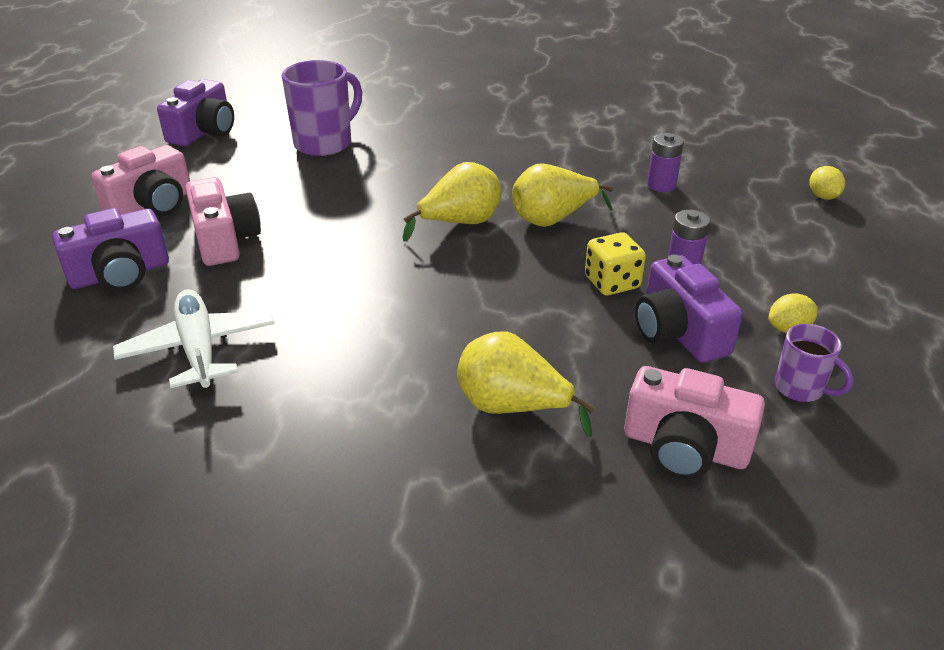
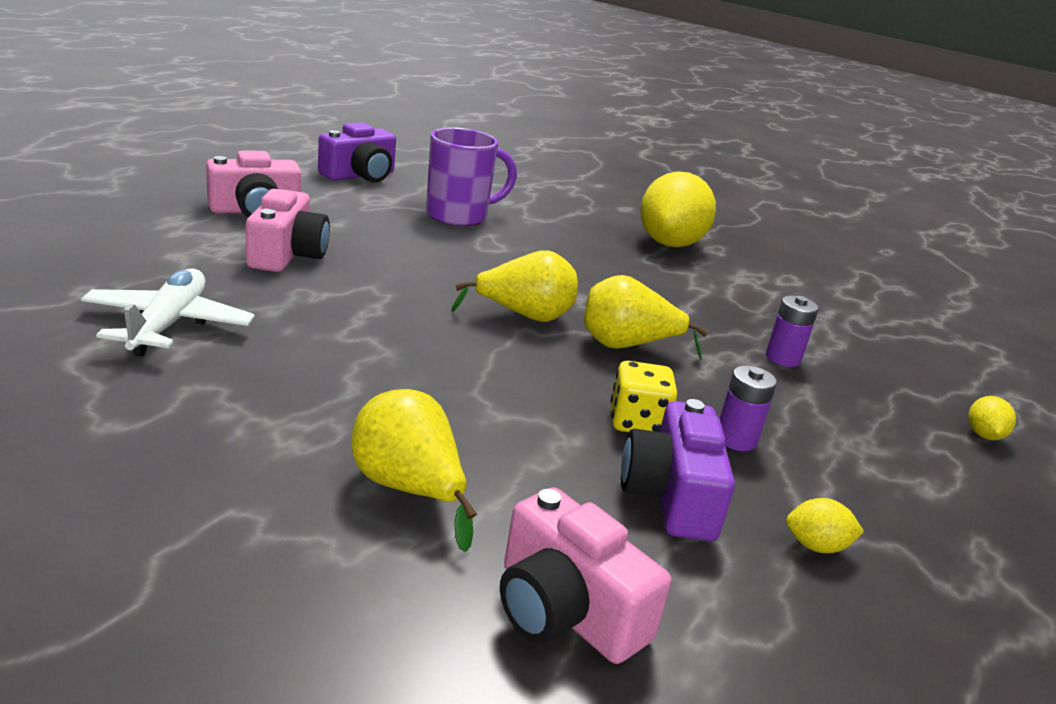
camera: 20 degrees right, 10 degrees down
(120, 274) = (170, 248): purple camera -> none
(506, 108) = (670, 244): none -> yellow lemon
(800, 389) = (774, 613): purple mug -> none

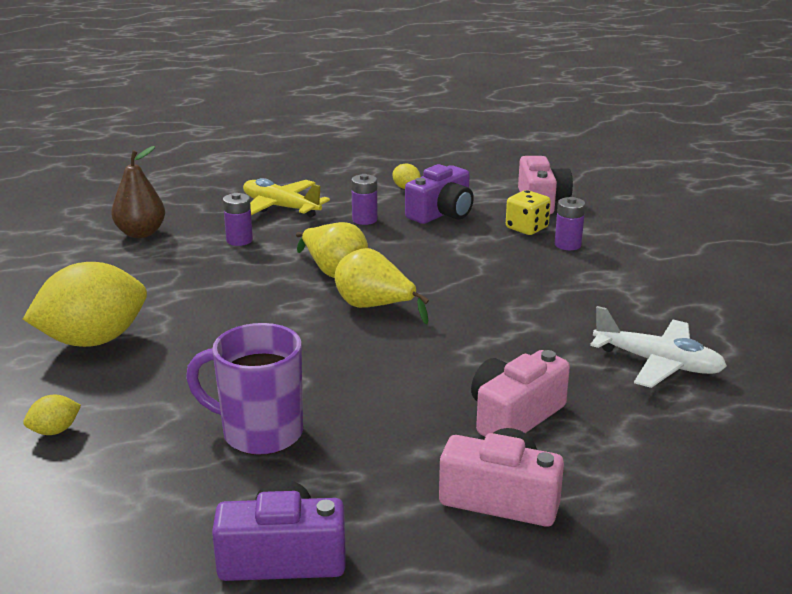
camera: 135 degrees left, 0 degrees up
(168, 325) = (657, 363): white plane -> white plane turned 105 degrees counterclockwise
(408, 489) = (567, 245): yellow pear -> purple battery
(637, 422) = (406, 238): yellow dice -> yellow dice (526, 228)
(857, 425) = (281, 207): none -> yellow plane
(872, 339) = (141, 233): none -> brown pear
(983, 435) = (219, 188): yellow lemon -> yellow lemon (55, 431)

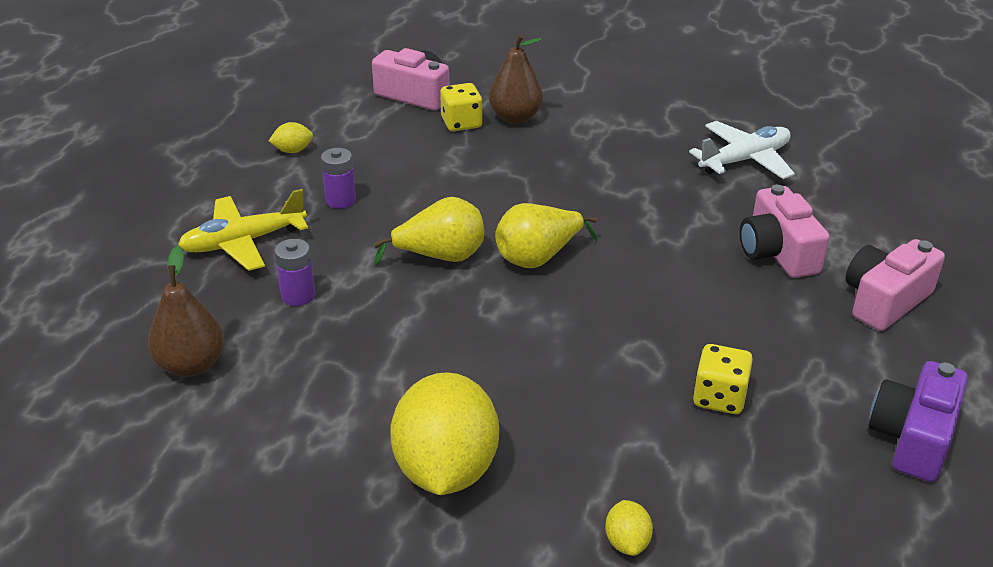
camera: 60 degrees left, 10 degrees up
(259, 433) = (719, 397): purple mug -> yellow dice
(441, 213) = (378, 153): purple camera -> none
(567, 245) = (515, 117): purple battery -> brown pear

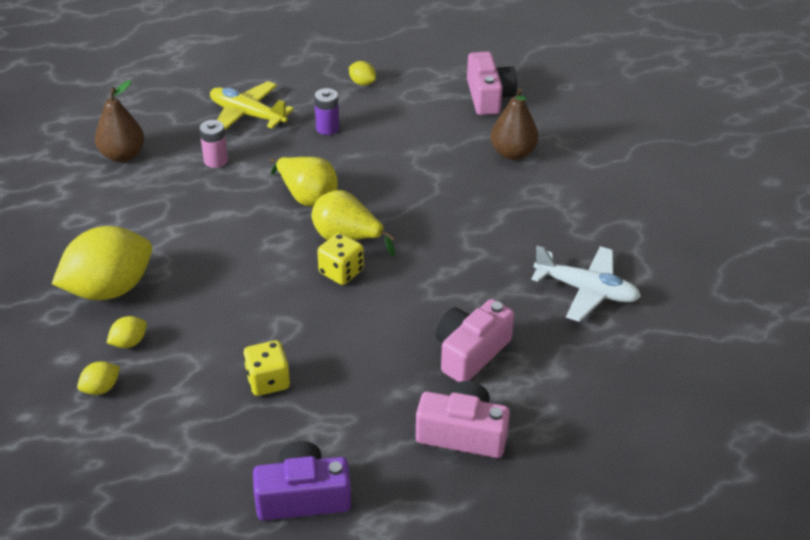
camera: 55 degrees right, 5 degrees up
(298, 295) = (216, 160): purple battery -> pink battery
(461, 123) = (476, 133): yellow dice -> yellow dice (341, 272)
(563, 486) = (129, 342): none -> yellow lemon

